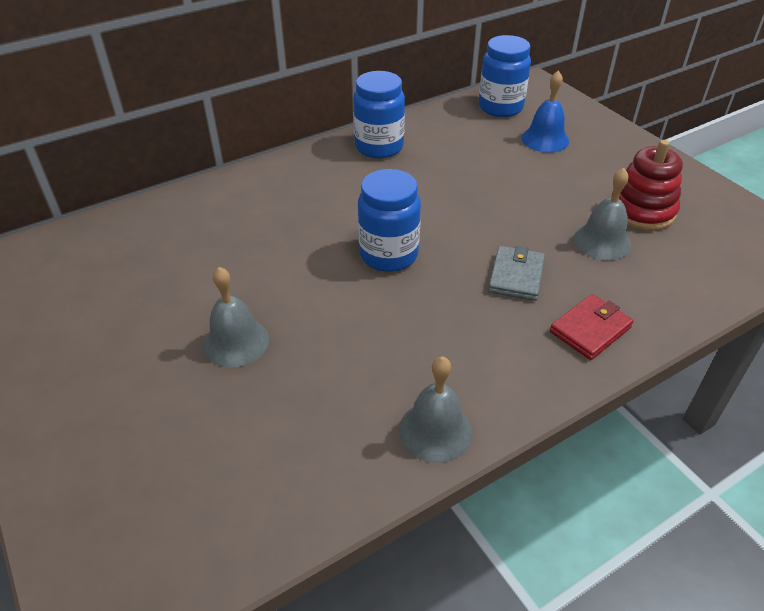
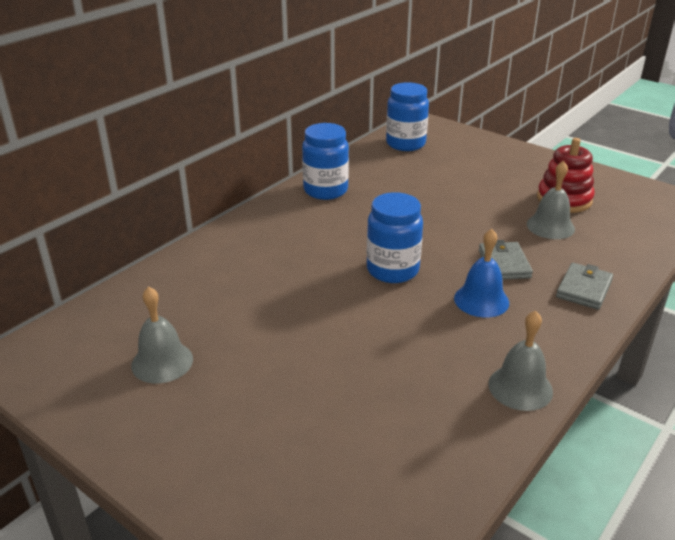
camera: 20 degrees left, 10 degrees down
(236, 342) = (310, 365): grey bell -> grey bell (162, 362)
(545, 139) = (457, 161): blue bell -> blue bell (481, 300)
(590, 330) = (584, 289): red wallet -> grey wallet

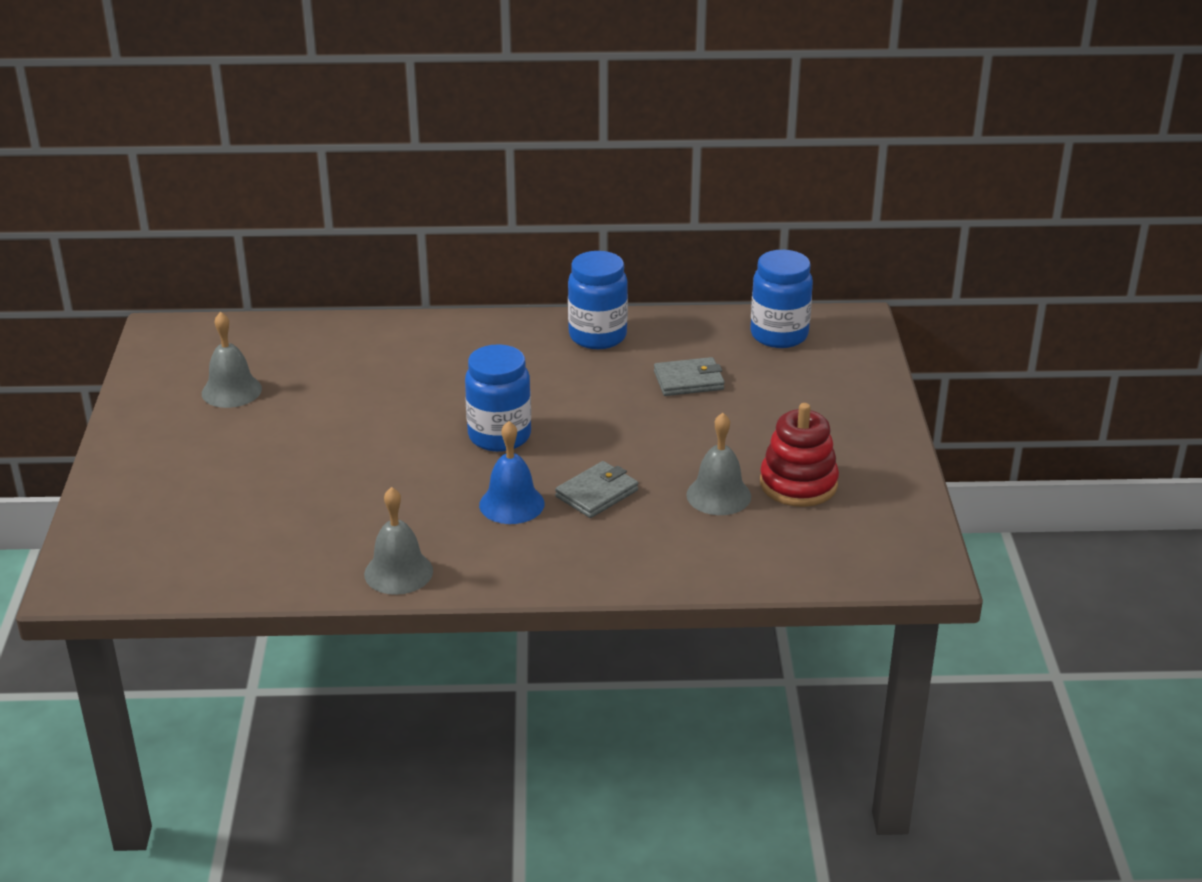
camera: 50 degrees right, 0 degrees up
(584, 289) = (612, 557): grey wallet -> grey wallet (688, 381)

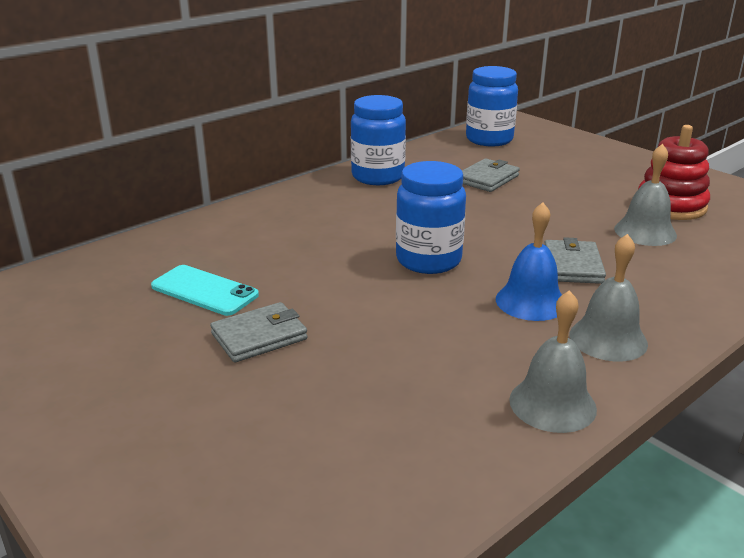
camera: 40 degrees left, 5 degrees down
(231, 391) = (114, 328): grey bell -> grey bell (608, 339)
(303, 439) = (259, 336): none -> grey wallet
(317, 388) = (204, 291): none -> turquoise phone

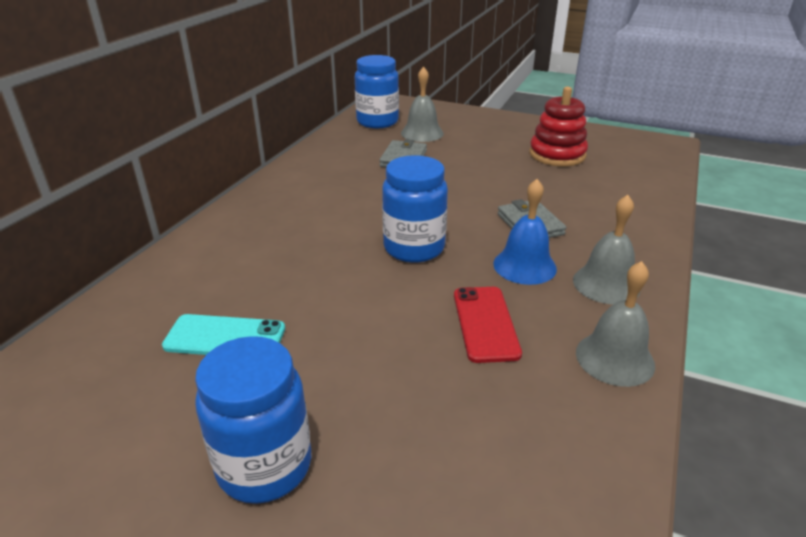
camera: 25 degrees left, 5 degrees up
(259, 336) = (318, 372): grey wallet -> none
(378, 177) = (308, 175): blue jar -> blue jar (264, 466)
(443, 339) = (485, 323): none -> red phone
(645, 232) = (557, 181): grey bell -> grey bell (422, 133)

